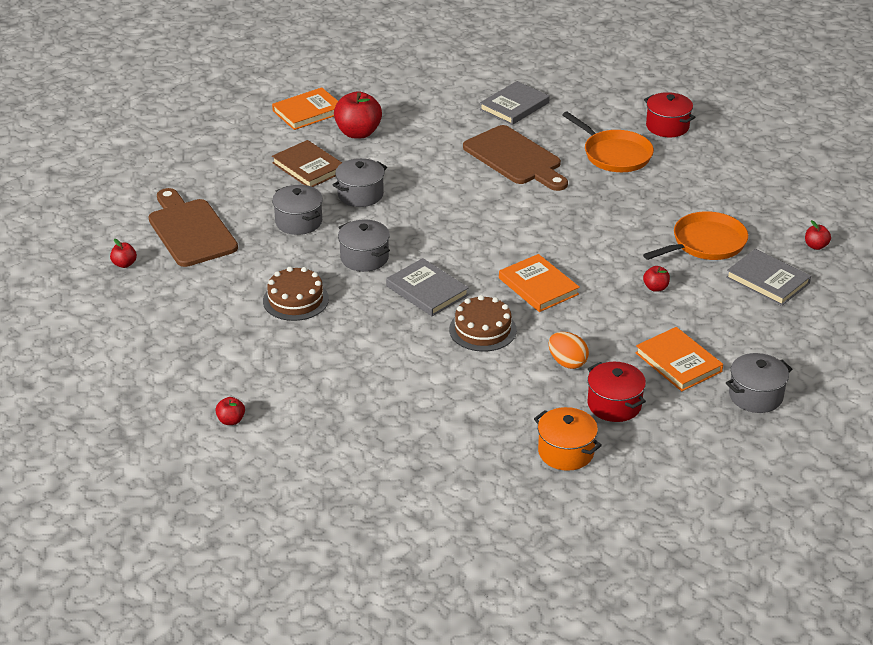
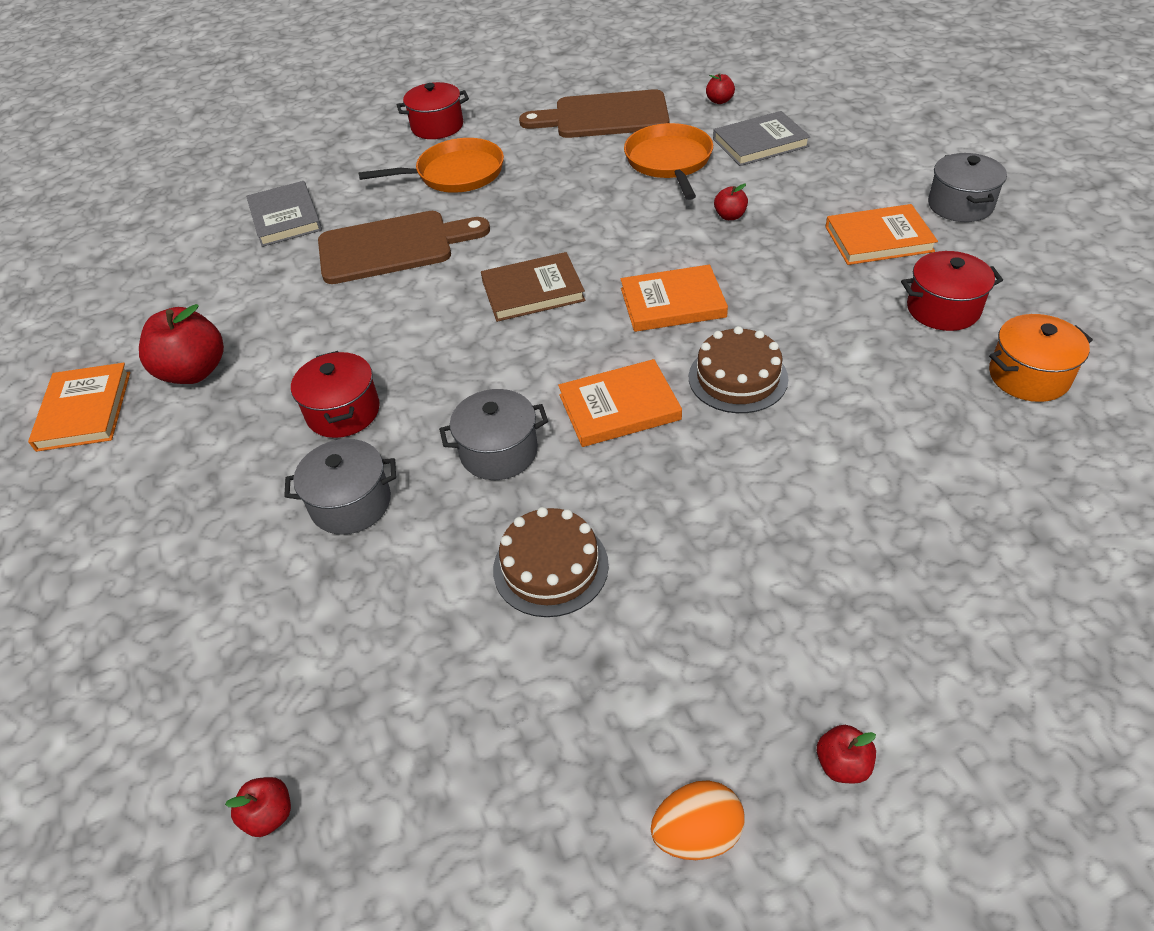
camera: 60 degrees left, 10 degrees up
(190, 230) = (253, 665): brown cutting board -> brown cutting board (604, 116)
(308, 167) = (223, 450): brown book -> brown book (533, 291)
(360, 195) = (343, 412): grey pot -> red pot
(427, 290) = (619, 407): grey book -> orange book
(567, 362) = (843, 323): orange egg -> orange egg (697, 833)

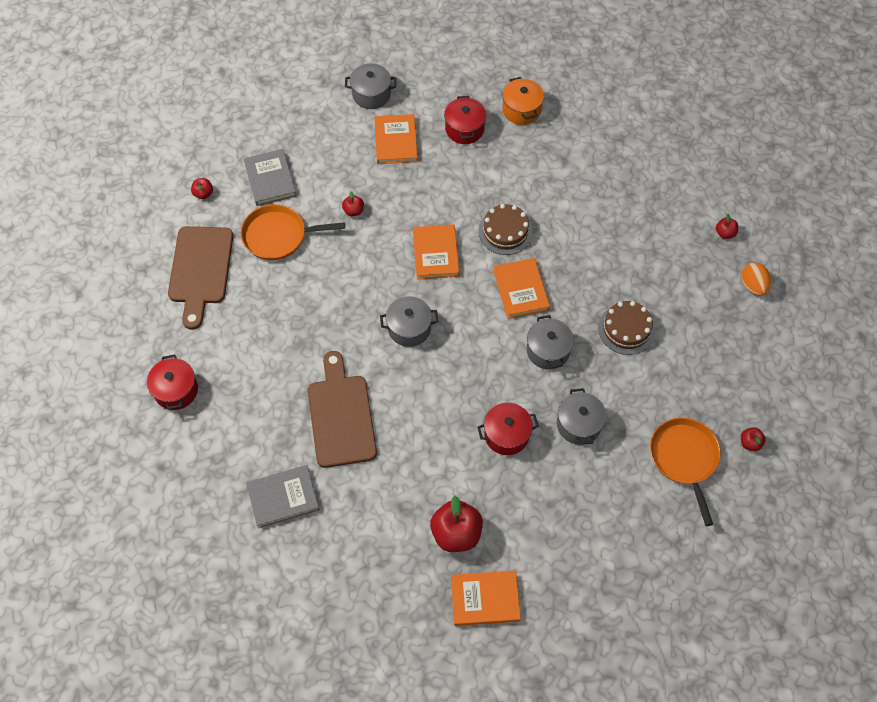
camera: 90 degrees left, 15 degrees up
(456, 174) = (254, 375): orange pan -> orange pan (684, 458)
(533, 291) = (409, 328): brown book -> grey pot

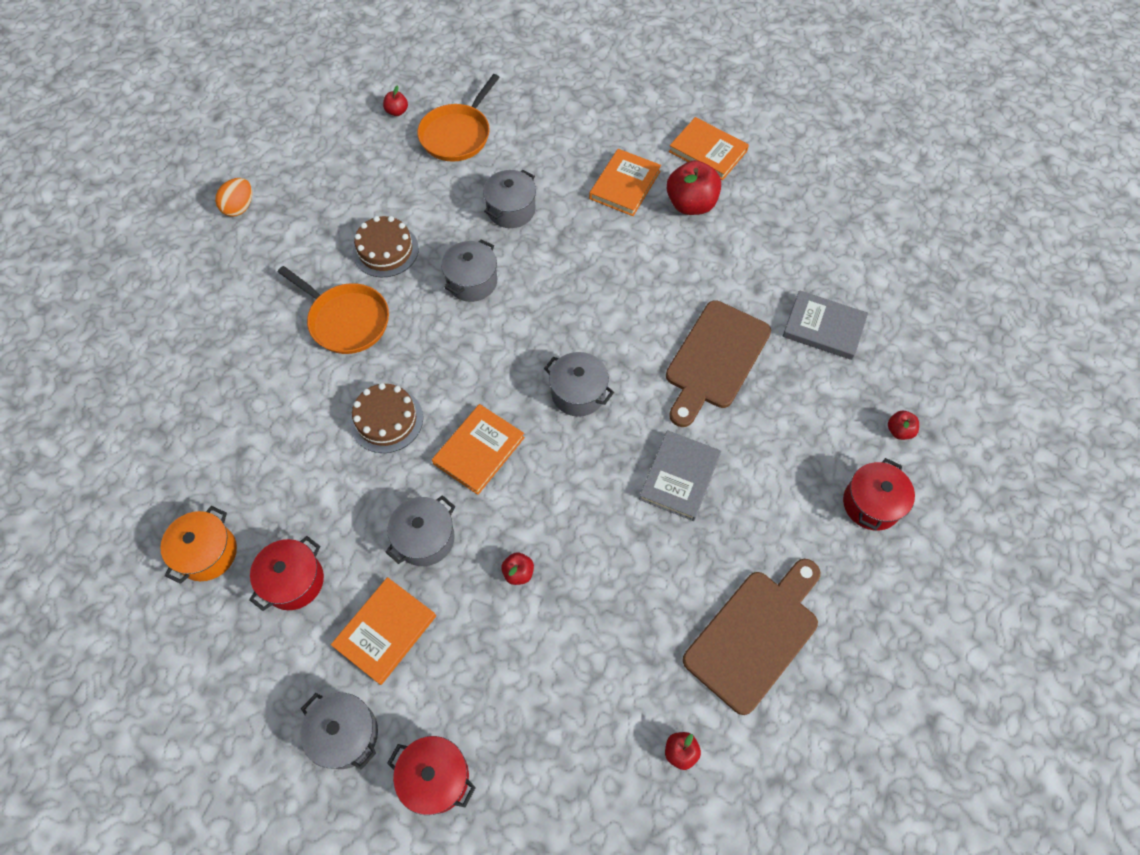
camera: 140 degrees left, 0 degrees up
(270, 179) = (580, 702): grey book -> grey book (679, 477)
(278, 236) = (630, 609): orange pan -> orange pan (346, 320)
(419, 191) = (425, 538): none -> grey pot
(506, 435) = (579, 243): red pot -> red pot (436, 777)
(521, 290) = (436, 351): orange book -> orange book (624, 185)
(725, 233) = (199, 264): red apple -> red apple (899, 431)

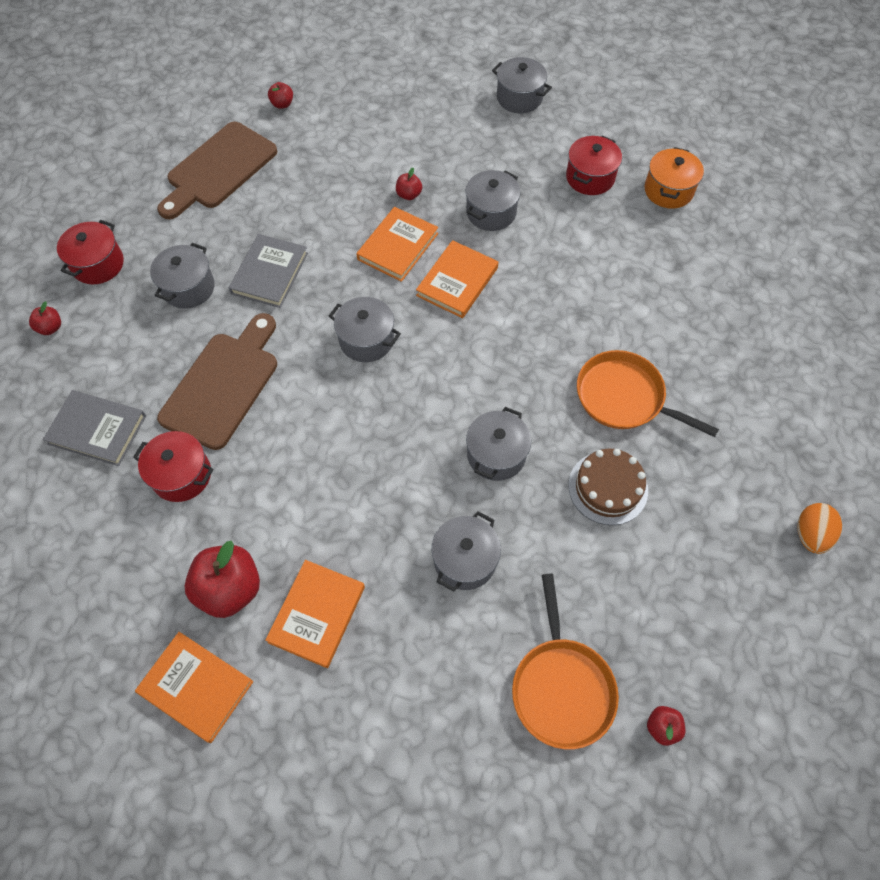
camera: 175 degrees right, 0 degrees up
(385, 631) = (507, 152): orange book -> orange book (397, 246)
(386, 420) = (551, 301): brown cake -> none
(436, 777) = (451, 82): red pot -> red pot (181, 475)
(457, 135) = (561, 687): orange pan -> orange pan turned 150 degrees clockwise
(765, 466) = (188, 288): none -> grey pot

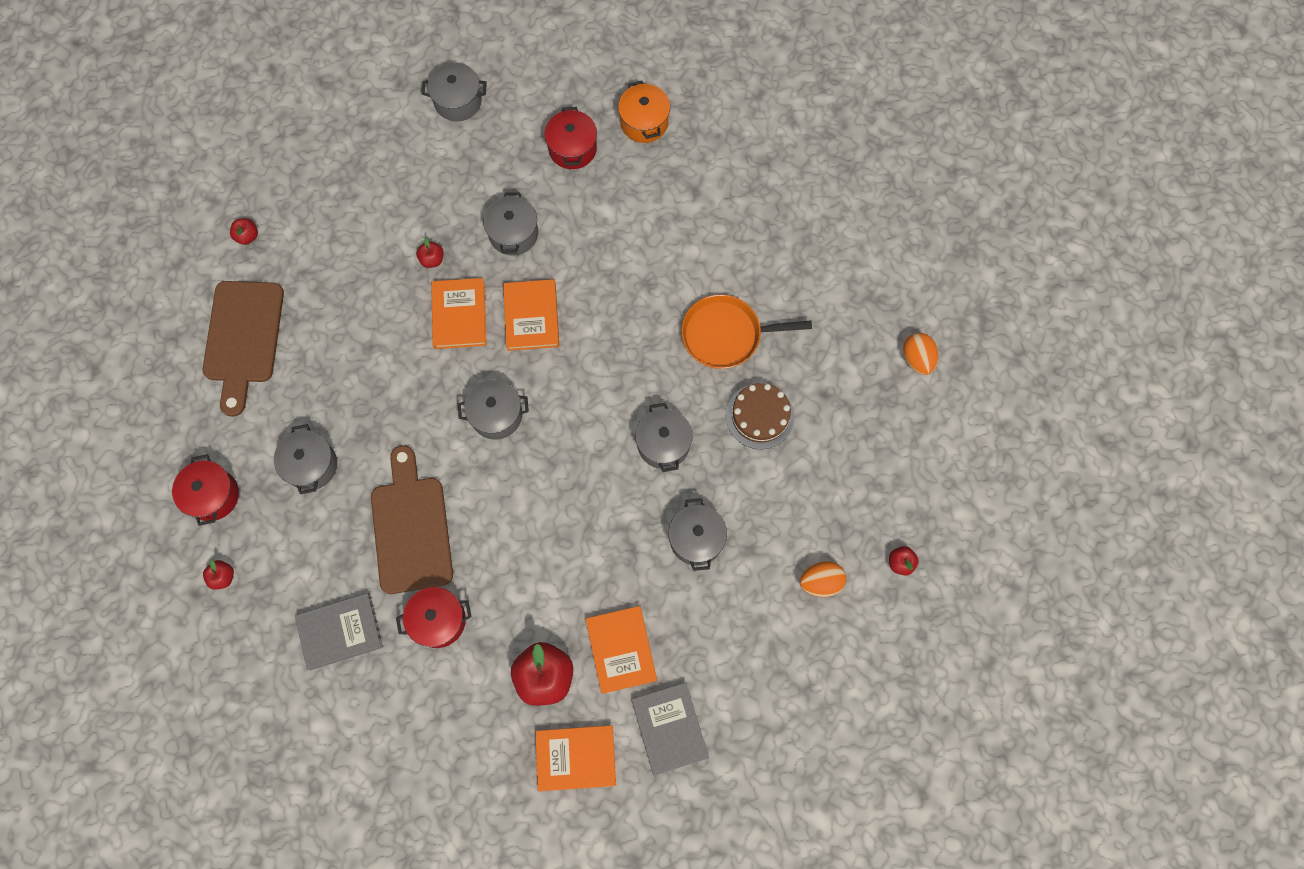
camera: 35 degrees left, 10 degrees up
(269, 273) = (370, 408): grey book -> grey book (669, 728)
(561, 687) = (820, 582): orange pan -> orange egg

